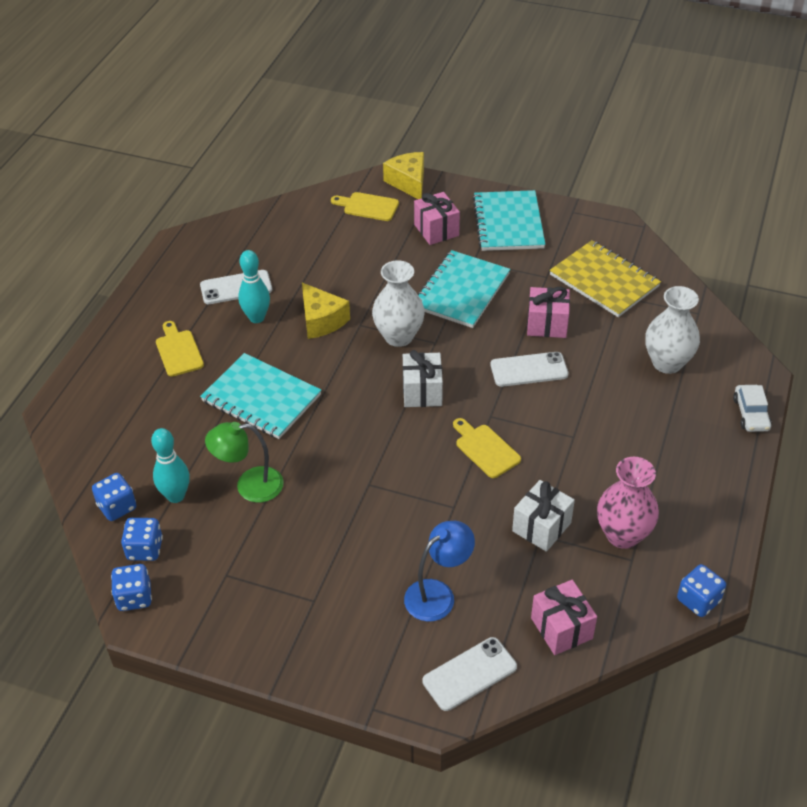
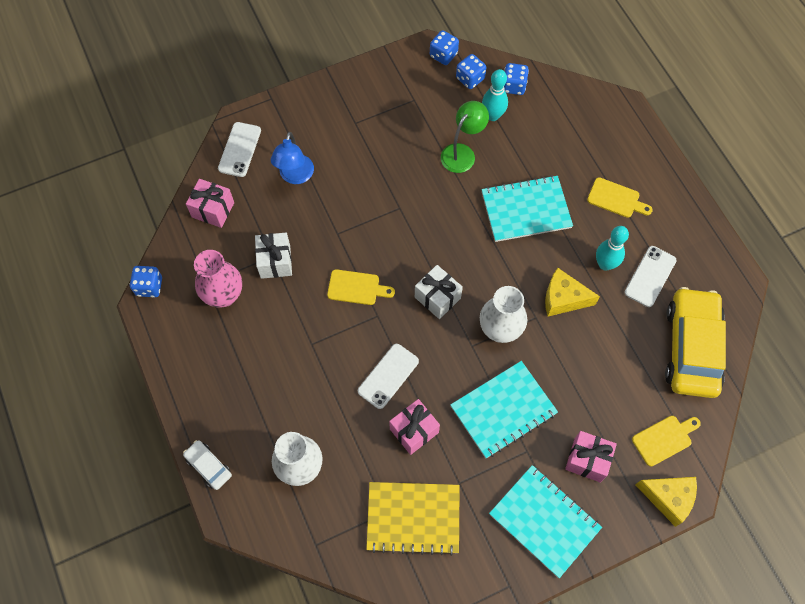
camera: 135 degrees right, 20 degrees up
(274, 233) = (691, 348): none -> yellow car
(461, 291) = (503, 410): turquoise notebook -> turquoise notebook turned 75 degrees clockwise

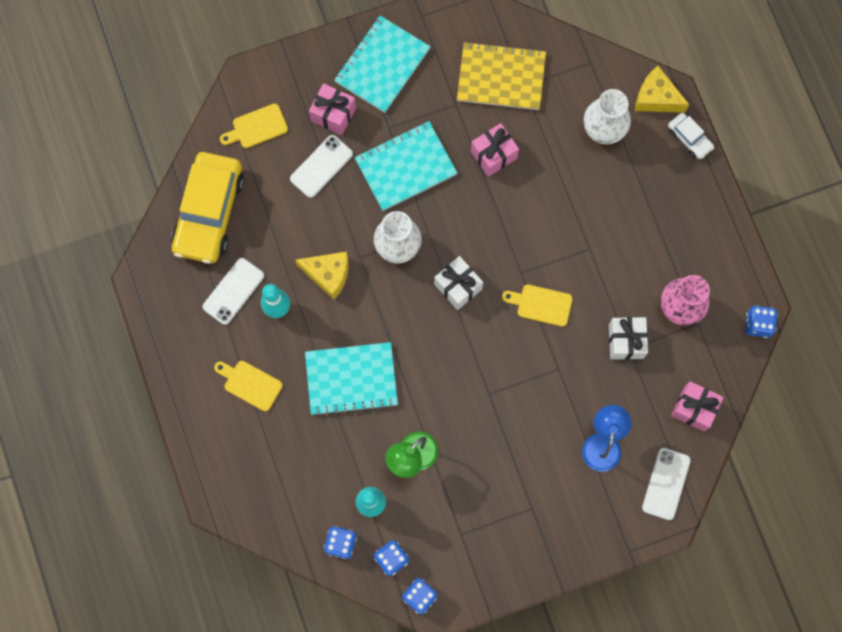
camera: 175 degrees left, 10 degrees up
(388, 376) = (514, 209): white phone -> white phone (321, 166)
(544, 521) = (382, 65): turquoise notebook -> turquoise notebook turned 75 degrees clockwise
(668, 498) = (265, 75): yellow cheese -> yellow cheese (656, 98)

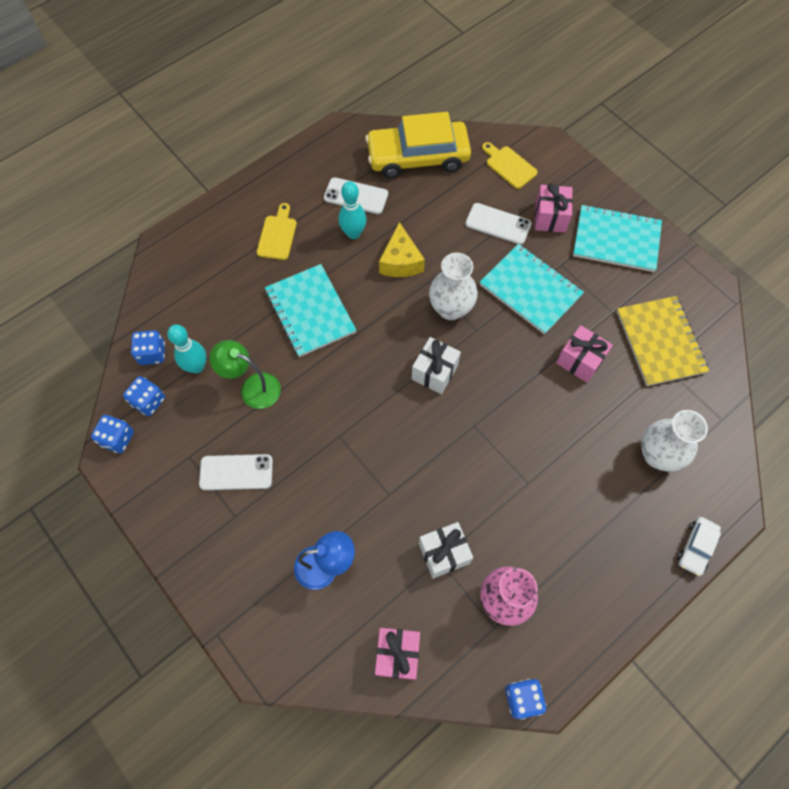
camera: 70 degrees right, 10 degrees down
(541, 304) = (448, 455): yellow cutting board -> none
(656, 98) = (721, 497): yellow cheese -> none
(666, 484) = (303, 650): white phone -> white phone (236, 472)

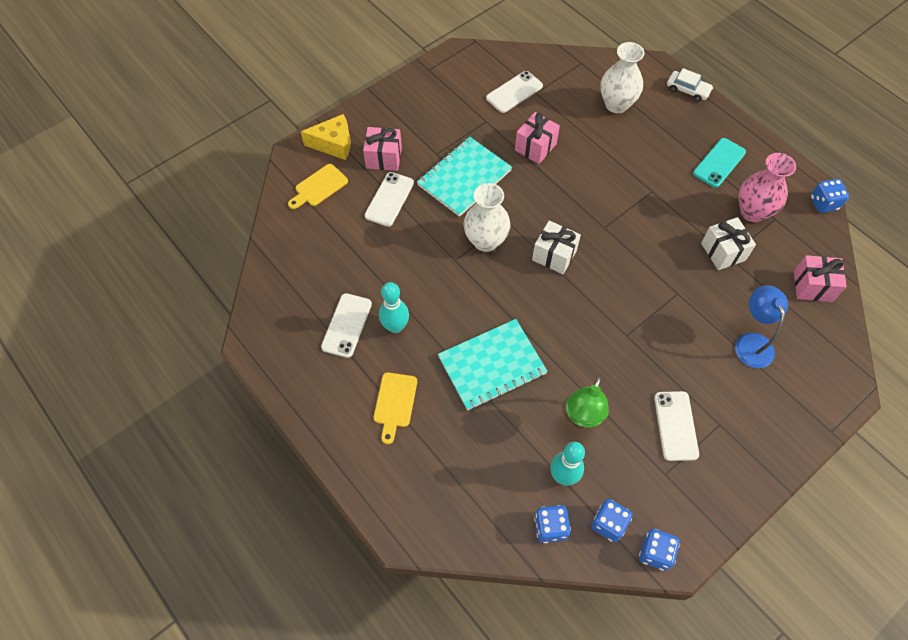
camera: 90 degrees left, 5 degrees down
(277, 235) = (395, 403): yellow cutting board -> yellow cutting board turned 90 degrees counterclockwise
(400, 261) = (431, 283): yellow cheese -> yellow cheese (333, 144)
(418, 157) = (299, 266): yellow car -> none
(577, 570) = (719, 163): none -> turquoise phone
(616, 240) = (411, 111): turquoise notebook -> none
(660, 342) = (514, 92): yellow notebook -> white phone

